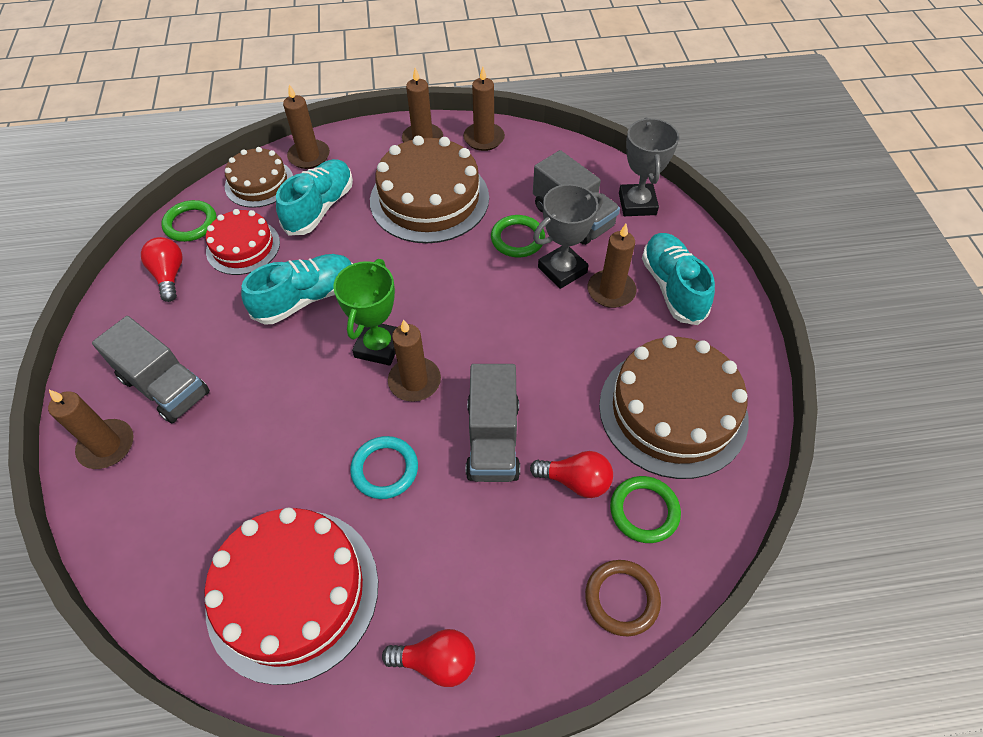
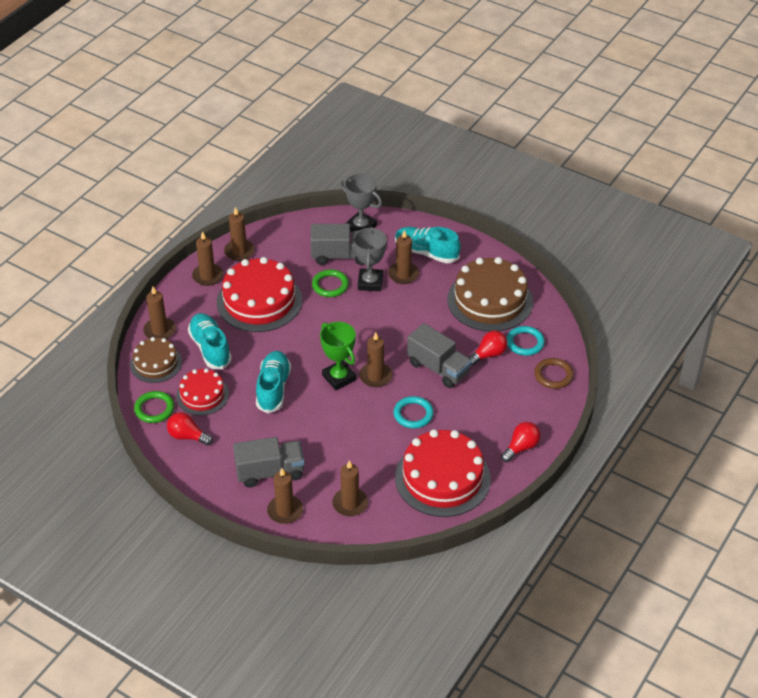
camera: 50 degrees left, 10 degrees down
(165, 509) = (350, 504): none -> brown candle
(429, 199) = (259, 301): brown cake -> red cake
(644, 511) = (525, 343): green ring -> turquoise ring

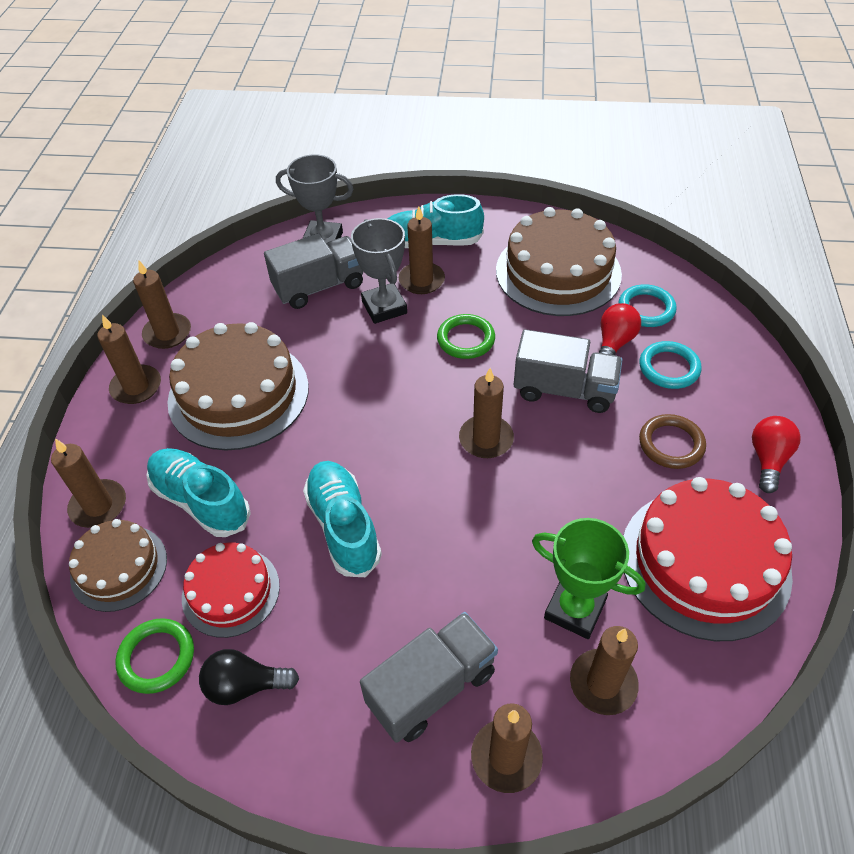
camera: 25 degrees left, 5 degrees up
(187, 436) = (245, 685): red light bulb -> black light bulb
(259, 301) = (238, 394): red cake -> brown cake
(330, 285) = (330, 332): green ring -> green ring (466, 339)
(339, 377) = (434, 464): green trophy -> green trophy (574, 609)
(413, 414) = (582, 475): turquoise ring -> turquoise ring (669, 368)
(553, 375) = (718, 337): brown ring -> brown ring (671, 444)

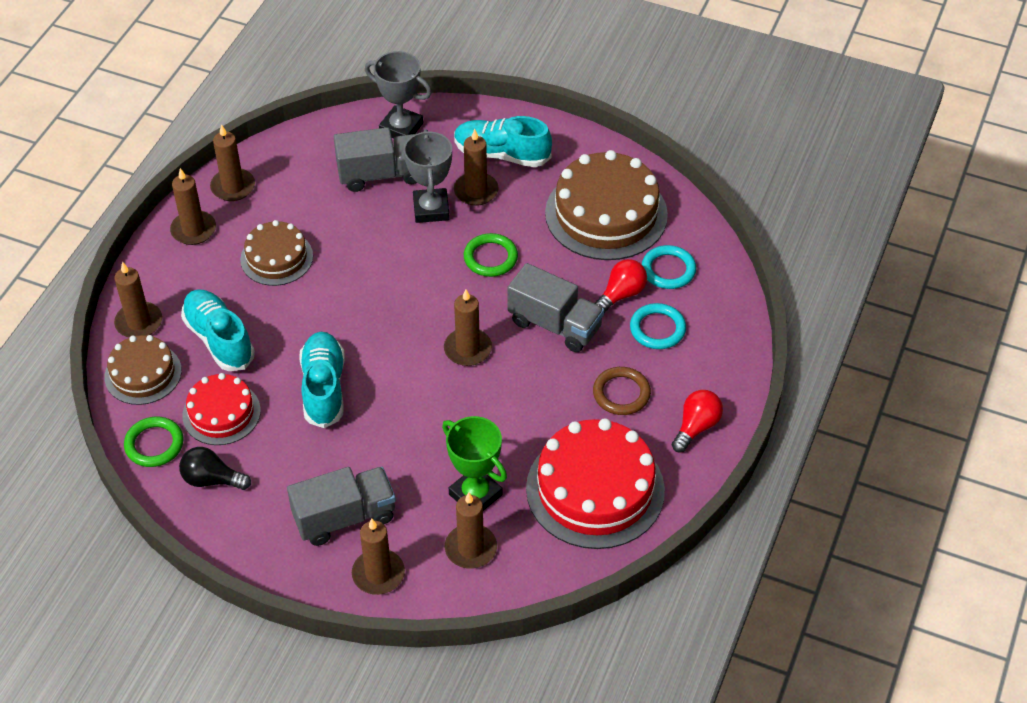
camera: 15 degrees right, 0 degrees up
(238, 394) = (276, 258): brown cake -> brown cake, size x0.58

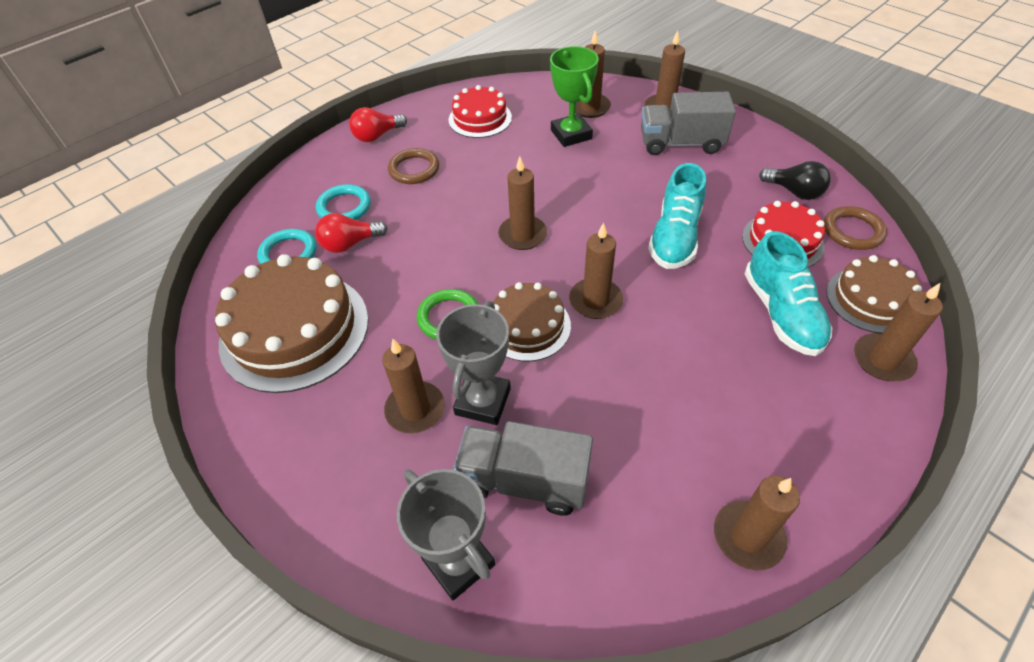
camera: 155 degrees left, 0 degrees up
(154, 444) = (852, 231): green ring -> brown ring
(193, 230) = (812, 475): brown candle -> brown candle (595, 301)
(276, 258) = (699, 394): brown cake -> brown cake (527, 326)
(502, 154) = (349, 456): turquoise shoe -> none
(555, 325) = (429, 234): grey truck -> none
(595, 489) = (480, 119): red cake -> red cake, size x0.58

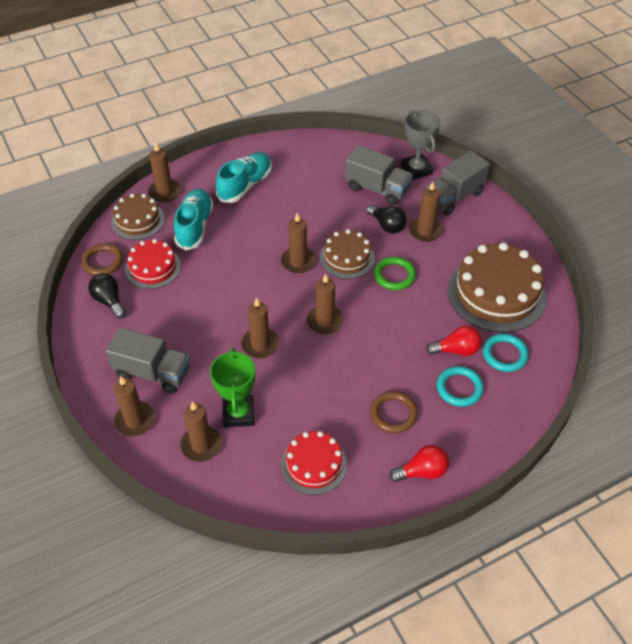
camera: 165 degrees left, 0 degrees up
(370, 505) = (454, 197): none -> grey truck
(482, 401) = (387, 225): grey trophy -> black light bulb
(675, 237) = (220, 290): turquoise shoe -> turquoise shoe (245, 185)
(748, 536) = (288, 149): brown candle -> brown candle (260, 345)

